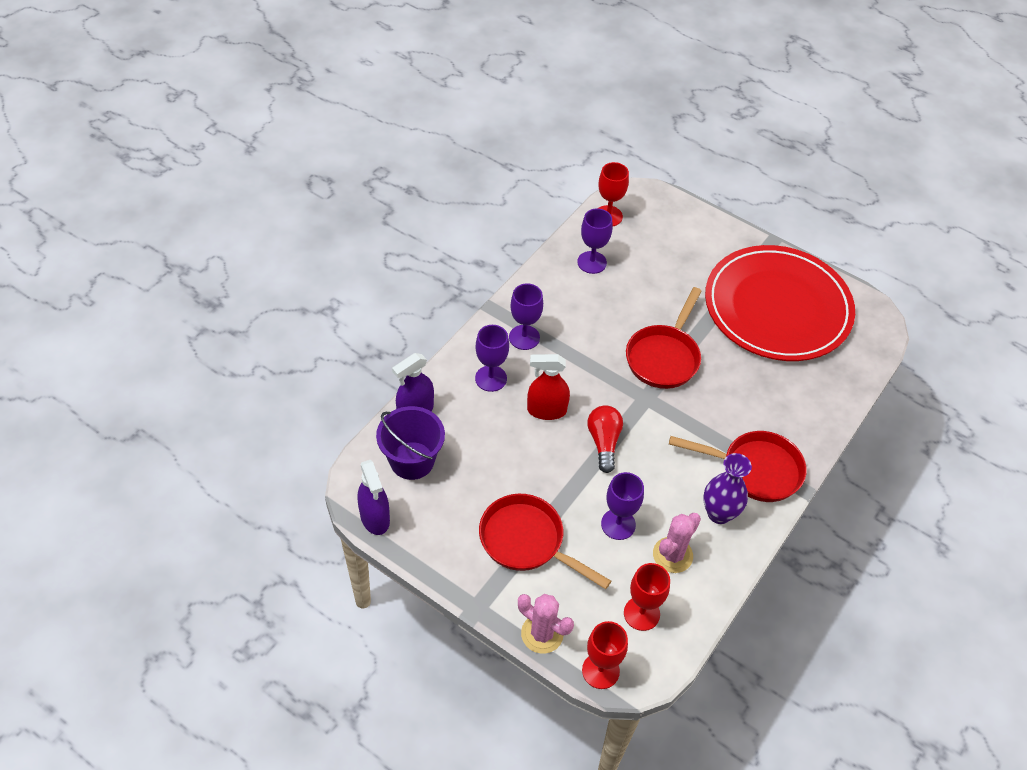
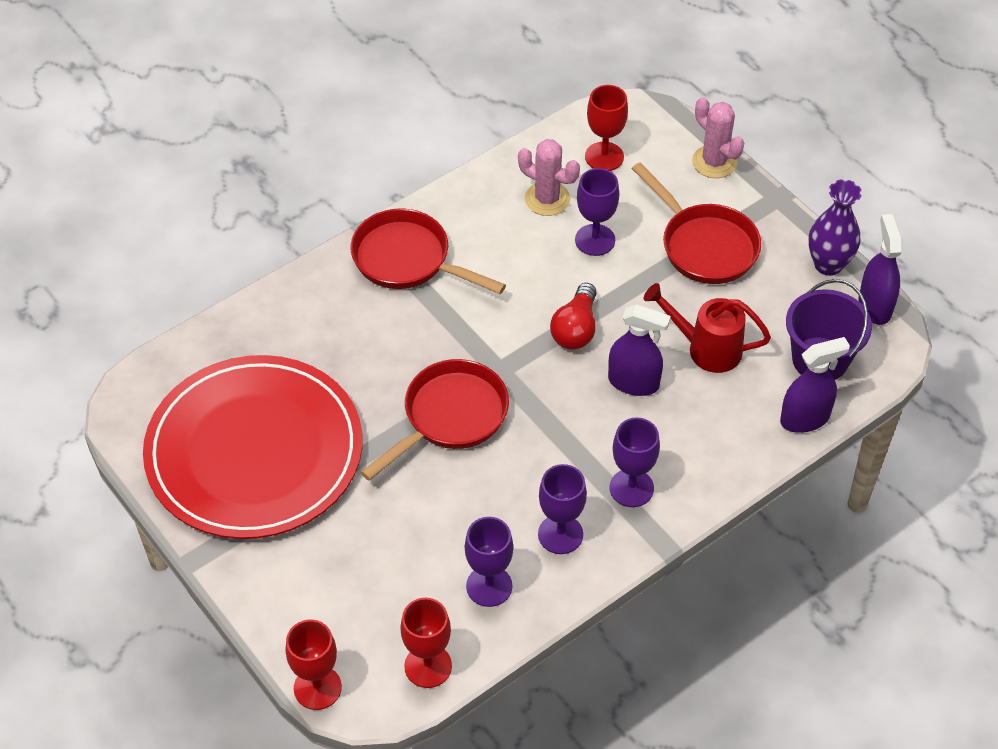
camera: 160 degrees left, 0 degrees up
(491, 378) = (694, 440): purple goblet -> purple goblet (560, 534)
(500, 449) = (706, 349): none -> red watering can
(546, 410) = (634, 382): red spray bottle -> purple spray bottle
(600, 671) = (665, 121): red goblet -> red goblet (317, 687)
(672, 555) = (547, 199): pink cactus -> pink cactus turned 60 degrees clockwise
(719, 513) = (475, 226): purple vase -> purple vase (828, 264)

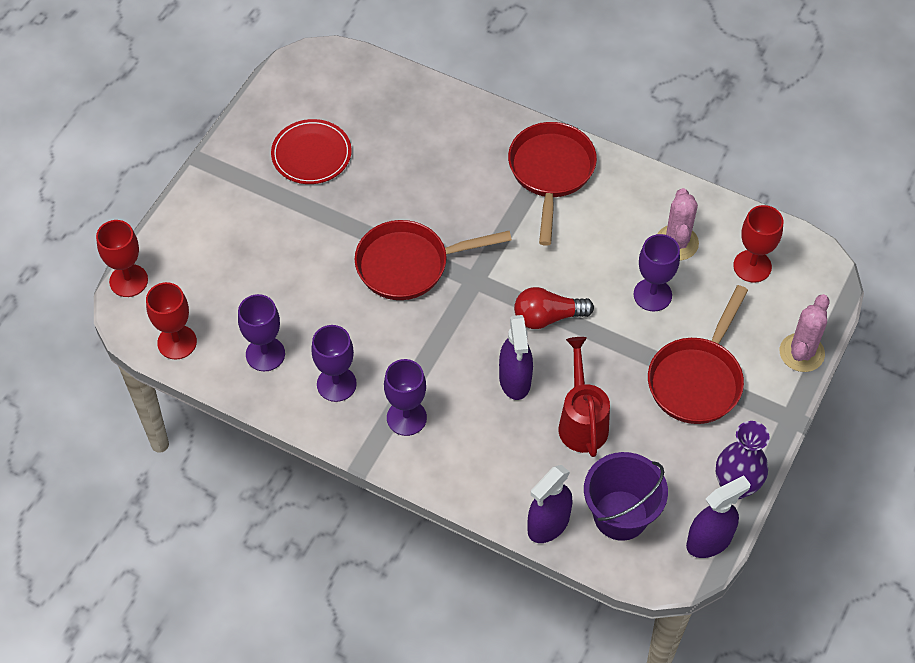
camera: 65 degrees right, 5 degrees up
(254, 452) = (311, 154): red plate -> red plate, size x0.44
(450, 417) = (409, 265): red pan -> red pan turned 150 degrees clockwise
(805, 418) = (548, 524): purple spray bottle -> purple spray bottle turned 90 degrees clockwise

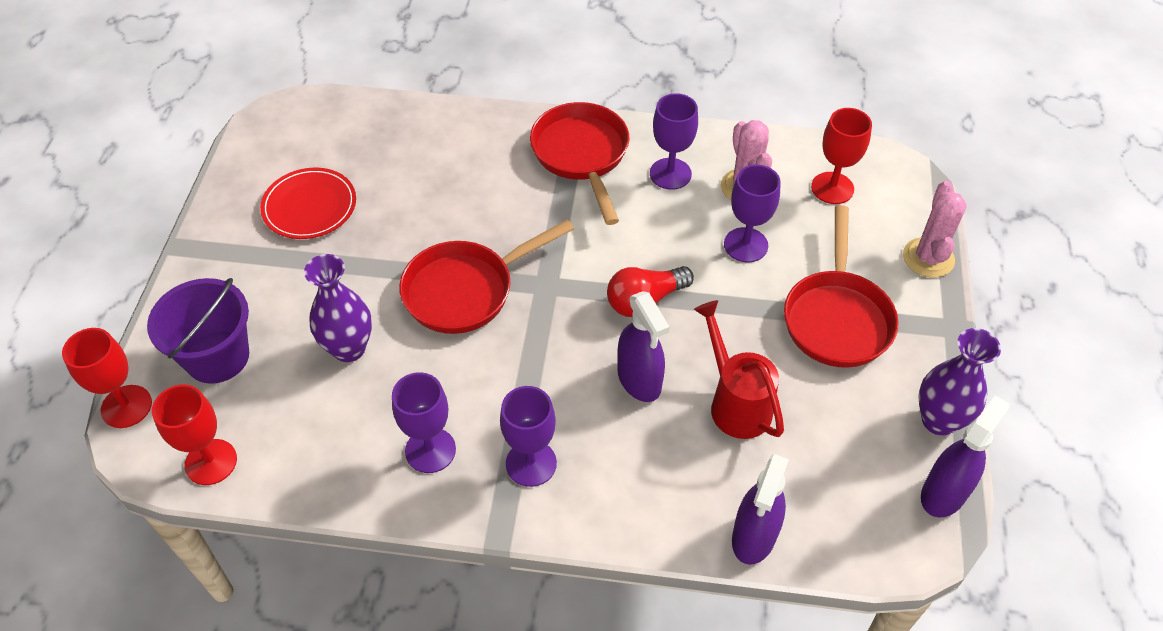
camera: 20 degrees left, 5 degrees down
(265, 354) = (329, 442): purple goblet -> purple goblet (670, 174)
(303, 285) = (349, 348): none -> purple vase
(620, 515) = (831, 497): purple bucket -> purple bucket (217, 357)

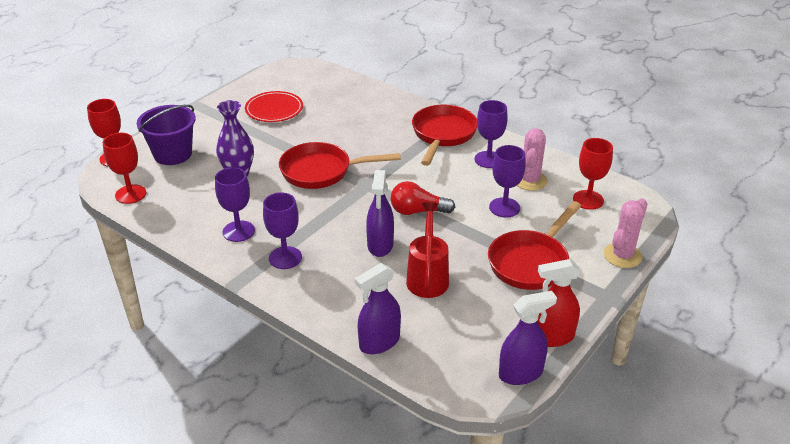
camera: 30 degrees right, 15 degrees down
(938, 420) = (552, 337): purple vase -> red spray bottle

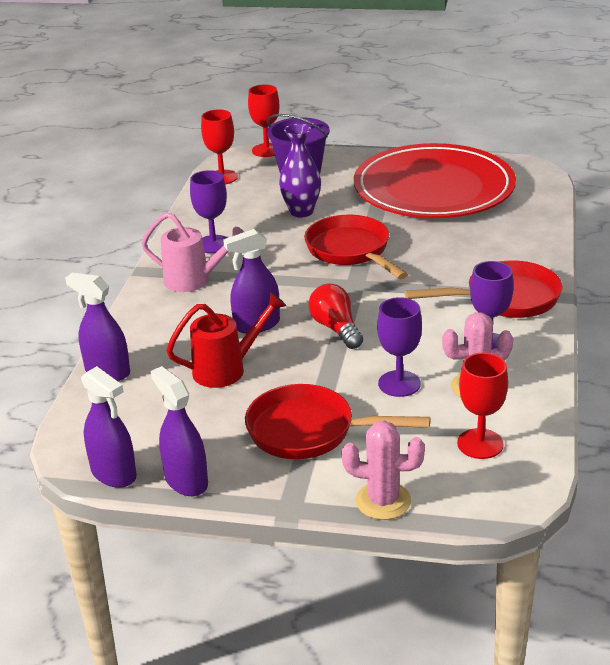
camera: 65 degrees right, 5 degrees down
(274, 109) = (433, 188): red plate -> red plate, size x2.25
(285, 258) = (194, 281): purple goblet -> pink watering can
(552, 337) = (186, 481): red spray bottle -> purple spray bottle

